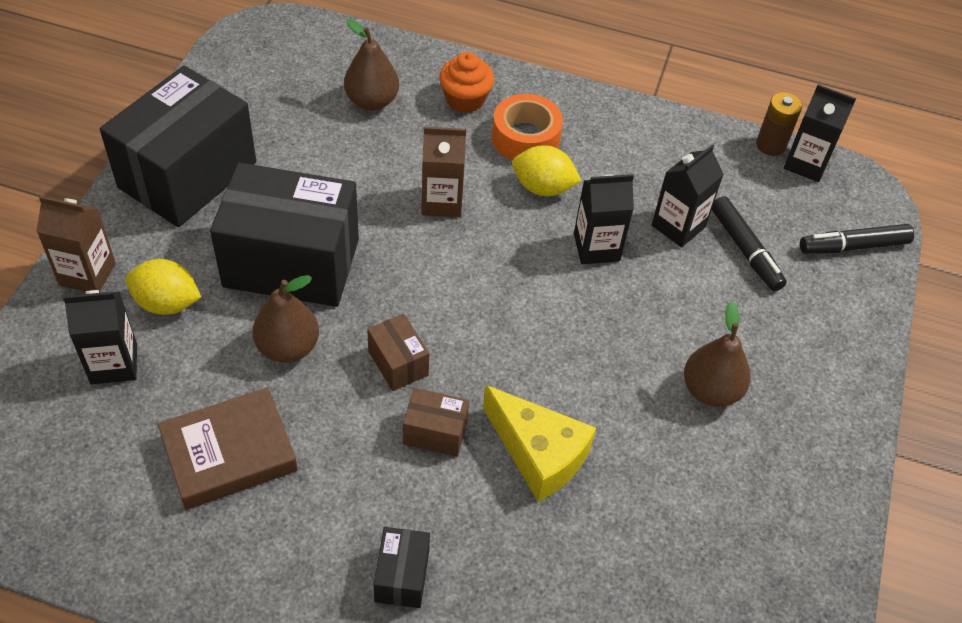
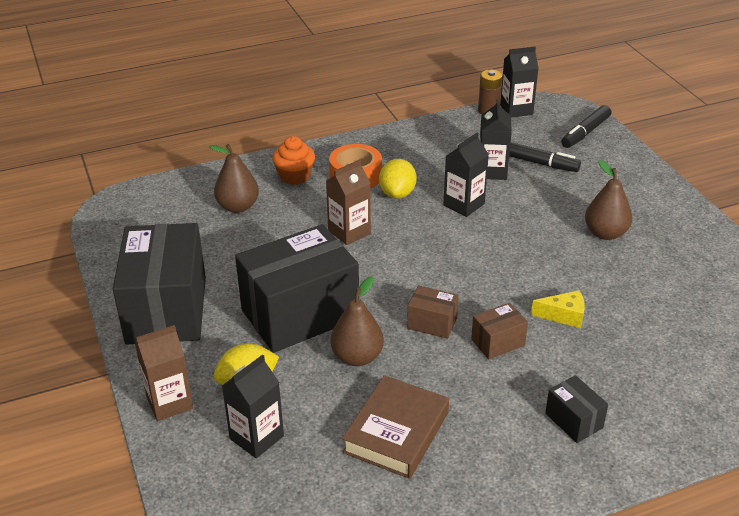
camera: 35 degrees left, 15 degrees down
(538, 454) = (563, 316): yellow cheese -> yellow cheese, size x0.58
(543, 187) = (397, 193): yellow lemon -> yellow lemon turned 60 degrees counterclockwise

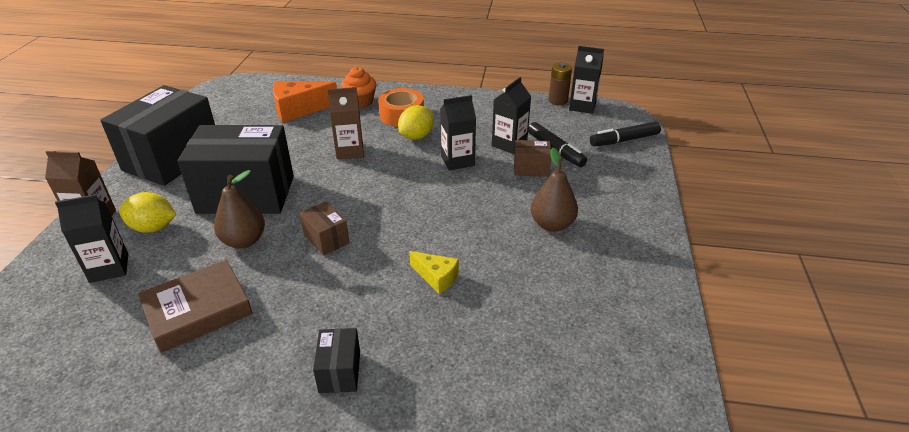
camera: 30 degrees right, 0 degrees up
(238, 207) = (299, 109): brown pear -> orange cheese
(498, 342) = (357, 275): brown box -> brown box (531, 168)

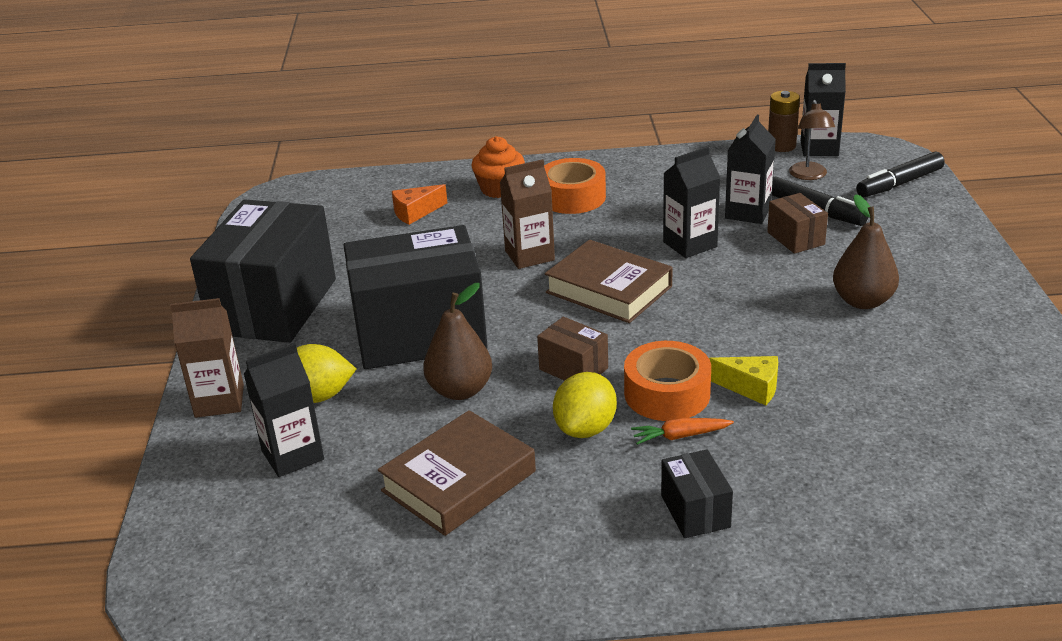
camera: 10 degrees left, 5 degrees down
(299, 109) = (415, 212): orange cheese -> orange cheese, size x0.58
(366, 307) = (680, 436): none -> orange carrot
(376, 271) = (667, 394): none -> orange tape
(385, 184) = (609, 289): none -> brown book
(416, 136) = (612, 222): yellow lemon -> yellow lemon (585, 428)
(531, 168) = (795, 238): brown box -> brown box turned 75 degrees clockwise
(565, 124) = (809, 176): none -> brown lamp

